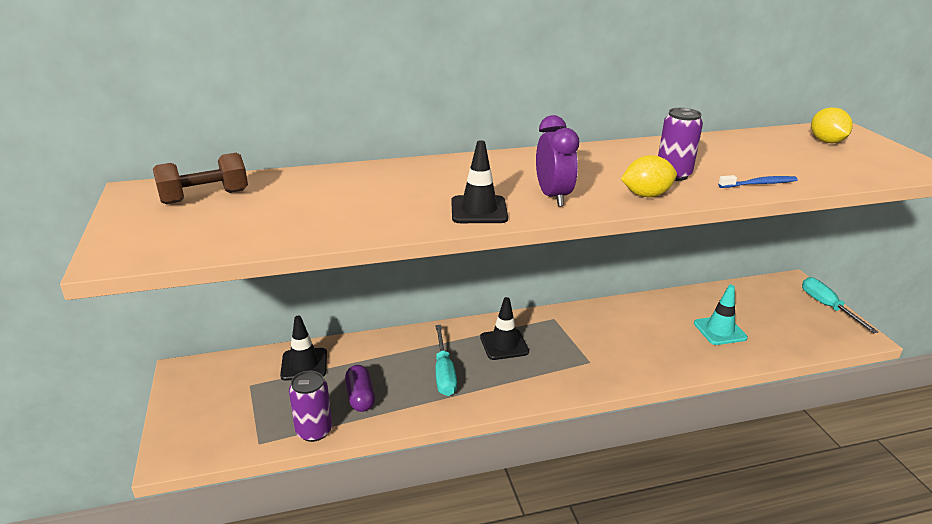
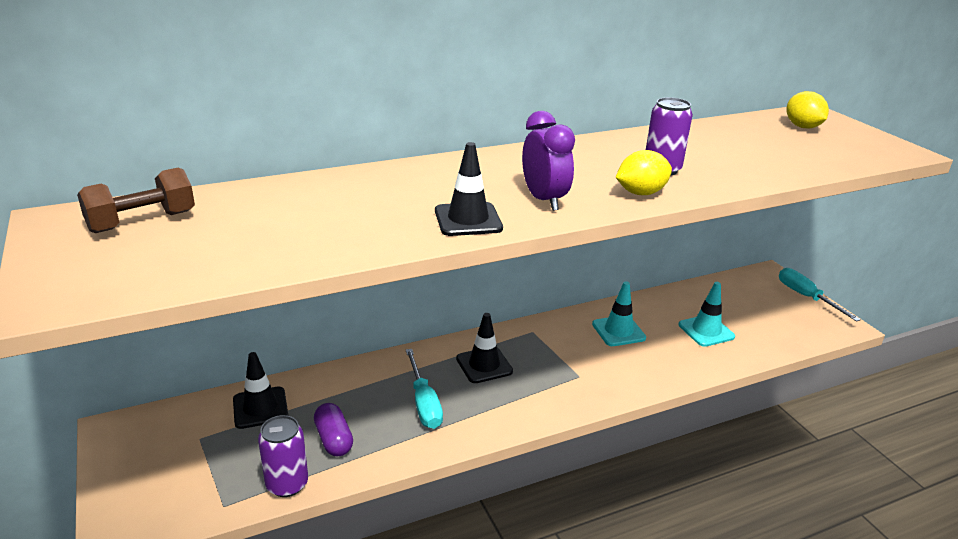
camera: 10 degrees left, 0 degrees up
(634, 324) = (618, 331): none -> turquoise traffic cone
(759, 184) = (750, 175): blue toothbrush -> none

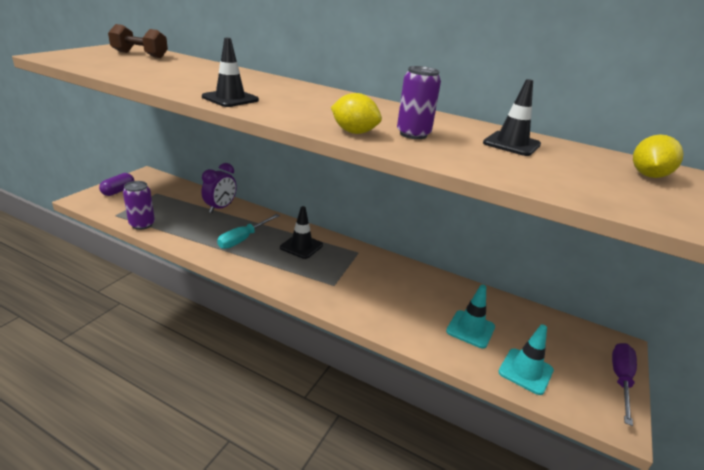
camera: 50 degrees right, 0 degrees up
(260, 408) = (192, 198): black traffic cone -> black traffic cone (511, 144)
(334, 439) = (186, 224): purple capsule -> purple capsule (118, 191)
(544, 200) = (291, 110): purple clock -> purple clock (220, 208)
(618, 331) = (408, 286): turquoise traffic cone -> turquoise traffic cone (525, 371)
(806, 297) = (621, 380): turquoise screwdriver -> purple screwdriver

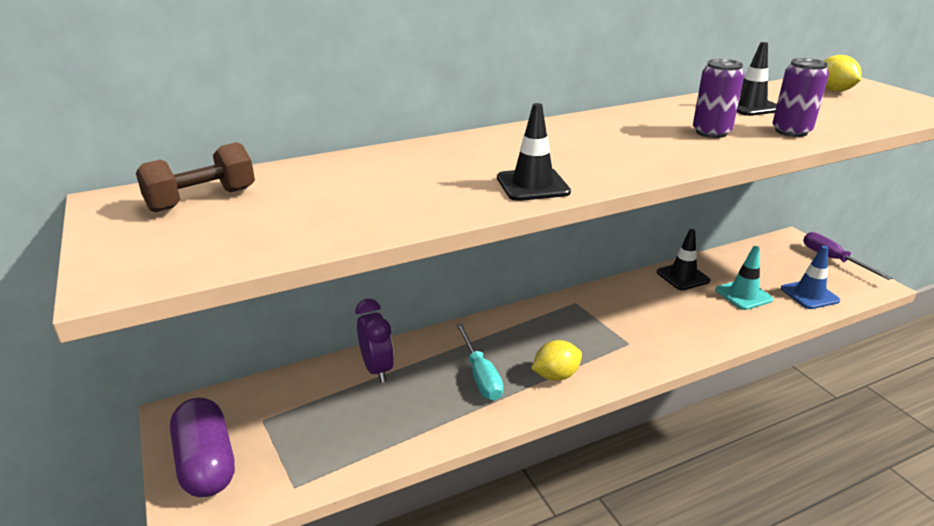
camera: 50 degrees left, 0 degrees up
(118, 191) = (206, 463): purple capsule -> purple capsule, size x1.64
(142, 224) = (355, 462): purple can -> purple can (791, 131)
(301, 246) = (534, 336): black traffic cone -> black traffic cone (682, 276)
(354, 132) = (698, 154): yellow lemon -> yellow lemon (555, 375)
(525, 371) = (809, 295): turquoise traffic cone -> blue traffic cone

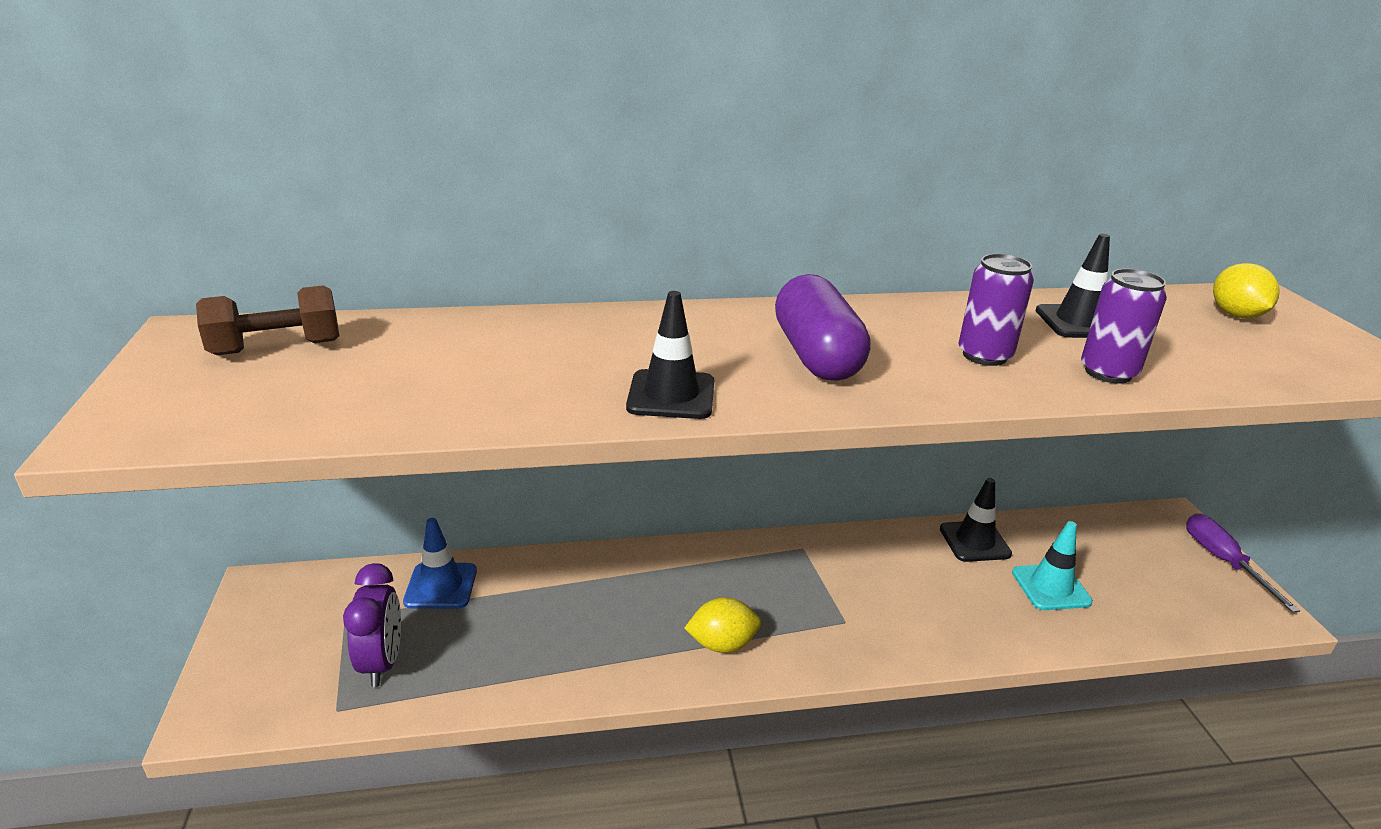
camera: 15 degrees right, 0 degrees up
(206, 463) = (259, 655): purple capsule -> purple capsule (816, 356)
(377, 369) = (506, 583): purple clock -> purple clock (382, 663)
(480, 375) = (626, 621): turquoise screwdriver -> none
(809, 295) = (1154, 608): blue traffic cone -> blue traffic cone (441, 586)

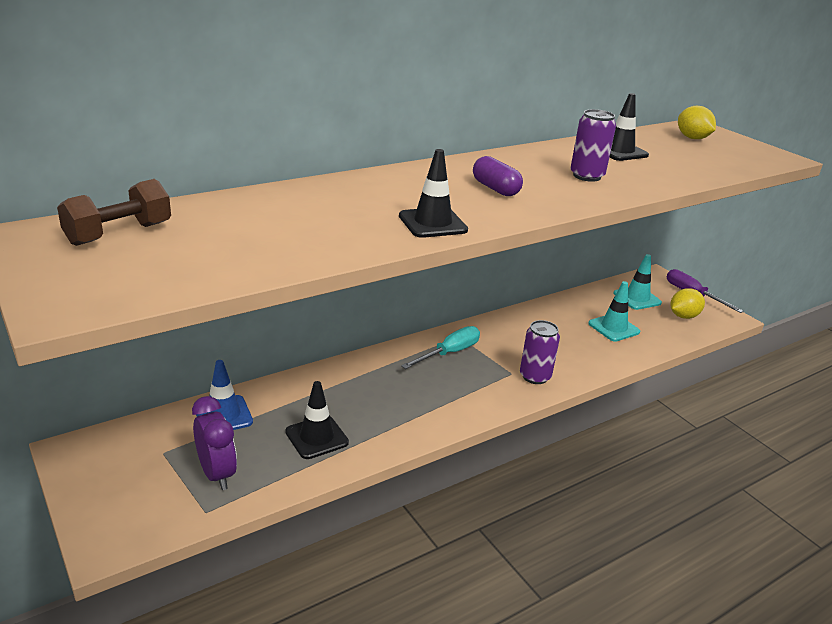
camera: 25 degrees left, 0 degrees up
(722, 644) = (445, 404): yellow lemon -> yellow lemon (683, 316)
(774, 569) = (449, 353): none -> turquoise screwdriver
(816, 356) = (495, 189): purple capsule -> purple capsule, size x0.61
(974, 541) = (558, 311): black traffic cone -> black traffic cone (316, 437)
(1108, 372) = (656, 176): purple can -> purple can (535, 376)
(1118, 547) = (637, 298): none -> turquoise traffic cone

